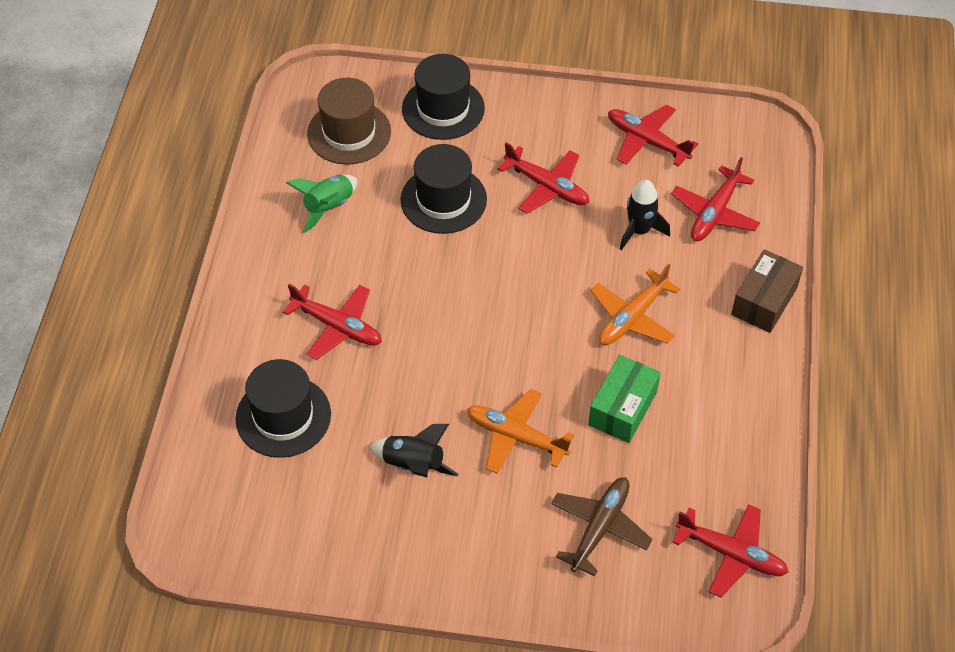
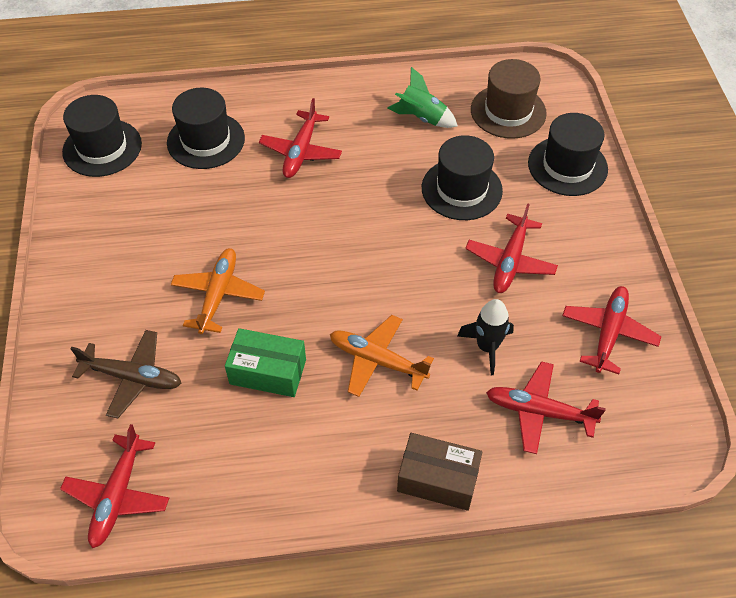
camera: 75 degrees right, 0 degrees up
(252, 528) = (102, 148): none -> black hat
(413, 465) = (175, 230): black rocket -> none

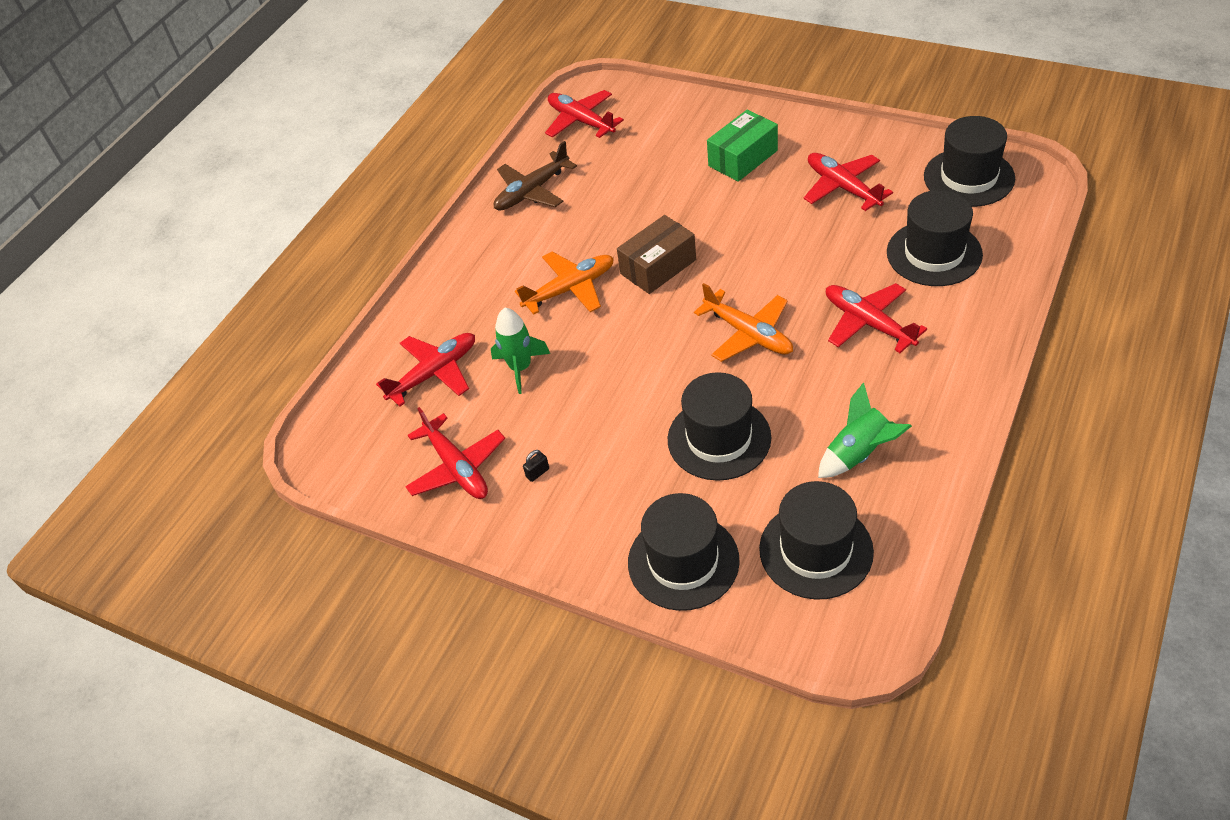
camera: 130 degrees right, 5 degrees down
(132, 377) = (674, 146): brown plane -> brown plane (532, 191)
(218, 295) = (718, 211): orange plane -> orange plane (748, 334)
(268, 371) = (616, 220): green box -> green box (743, 158)
(438, 479) = (441, 285): brown box -> brown box (658, 267)
(487, 347) = (520, 368): black rocket -> green rocket
(508, 111) = (816, 550): brown hat -> black hat
(510, 261) = (595, 433): red plane -> red plane (843, 187)
(570, 278) = (537, 473): none -> black padlock

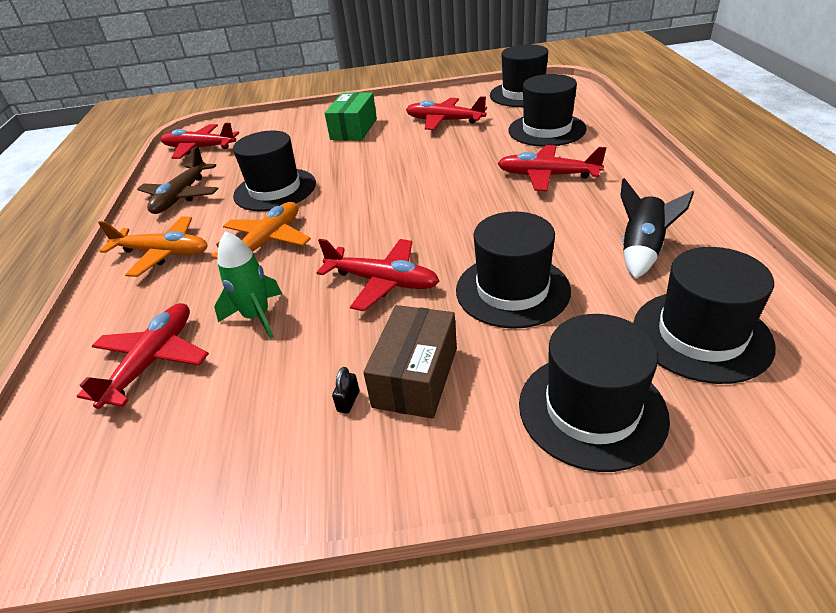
camera: 35 degrees left, 10 degrees down
(457, 467) = (239, 442): red plane -> red plane (382, 281)
(614, 221) = (275, 189): none -> black hat
(658, 267) = (340, 202): brown box -> brown box (415, 377)
(748, 334) = (460, 214): orange plane -> orange plane (163, 253)
(858, 453) = (642, 251): green rocket -> black rocket

